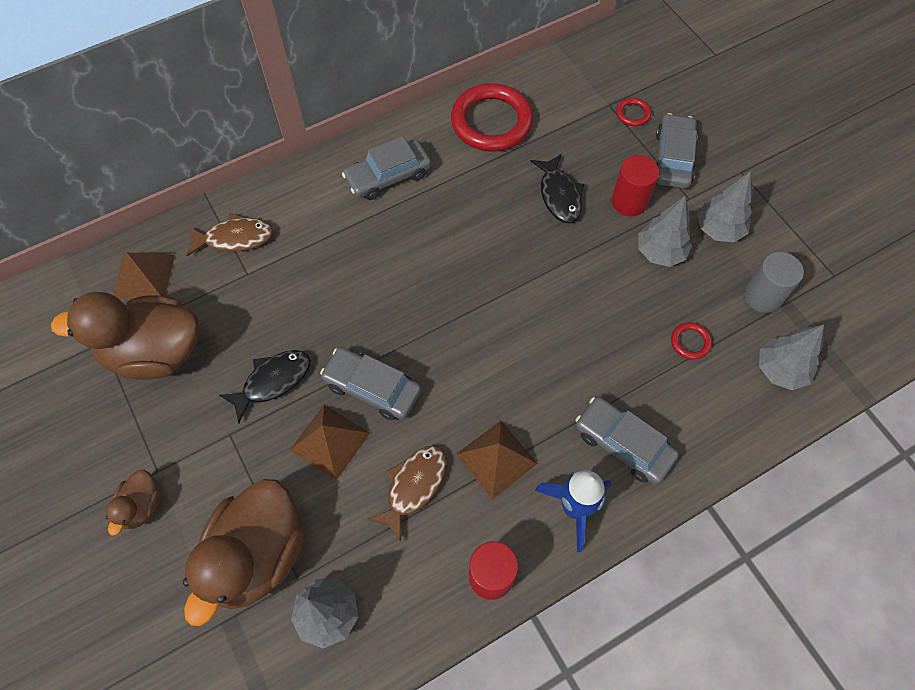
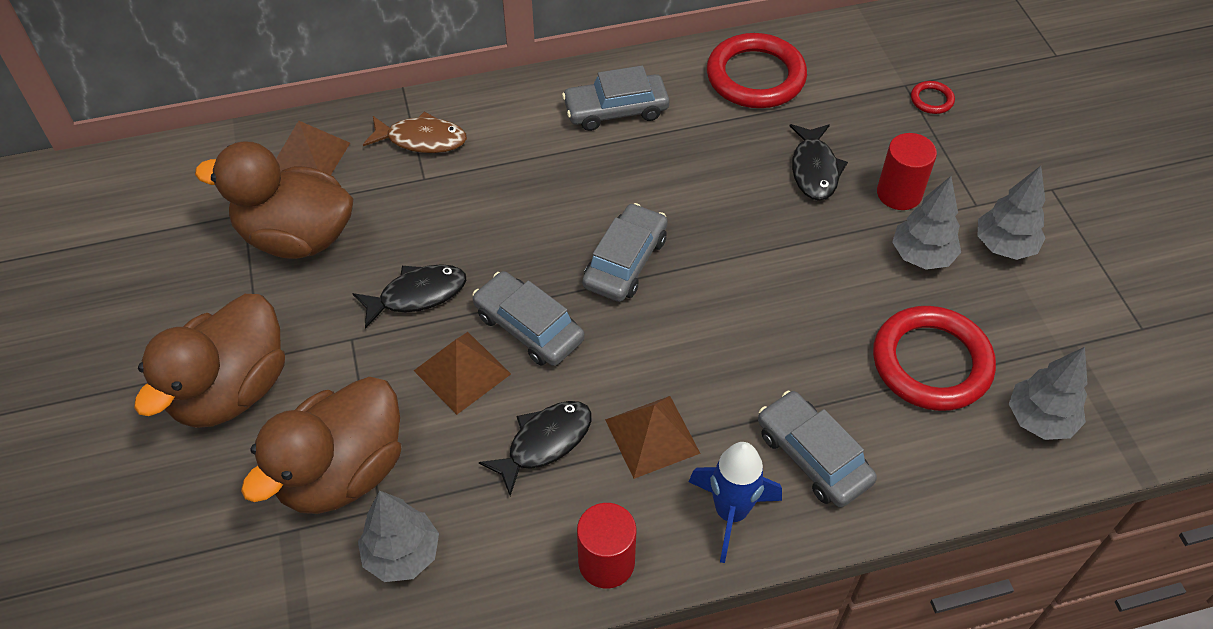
camera: 15 degrees right, 10 degrees down
(141, 506) = (231, 390): brown duck -> brown duck, size x2.10
(414, 486) = (545, 442): brown fish -> black fish
(673, 158) = (968, 157): grey car -> grey car (625, 262)
(690, 342) = (931, 363): red ring -> red ring, size x2.34
(762, 296) = (1040, 332): grey cylinder -> none

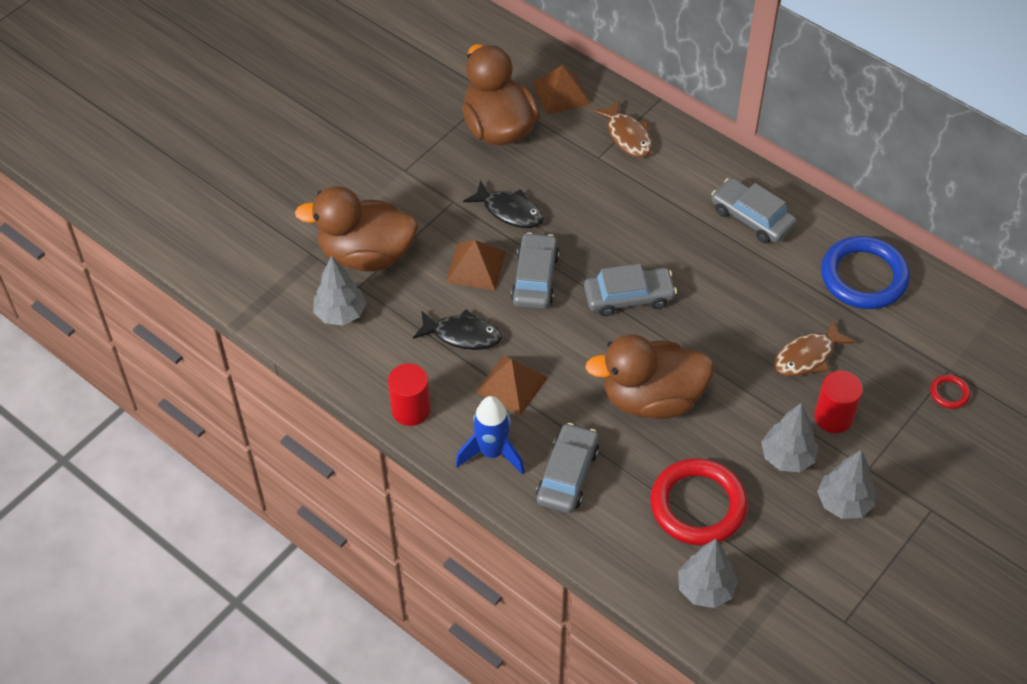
camera: 55 degrees right, 0 degrees up
(231, 390) = (374, 172): brown duck -> brown duck (651, 399)
(755, 76) = (864, 277): red ring -> blue ring
(814, 170) = (807, 357): black fish -> brown fish

